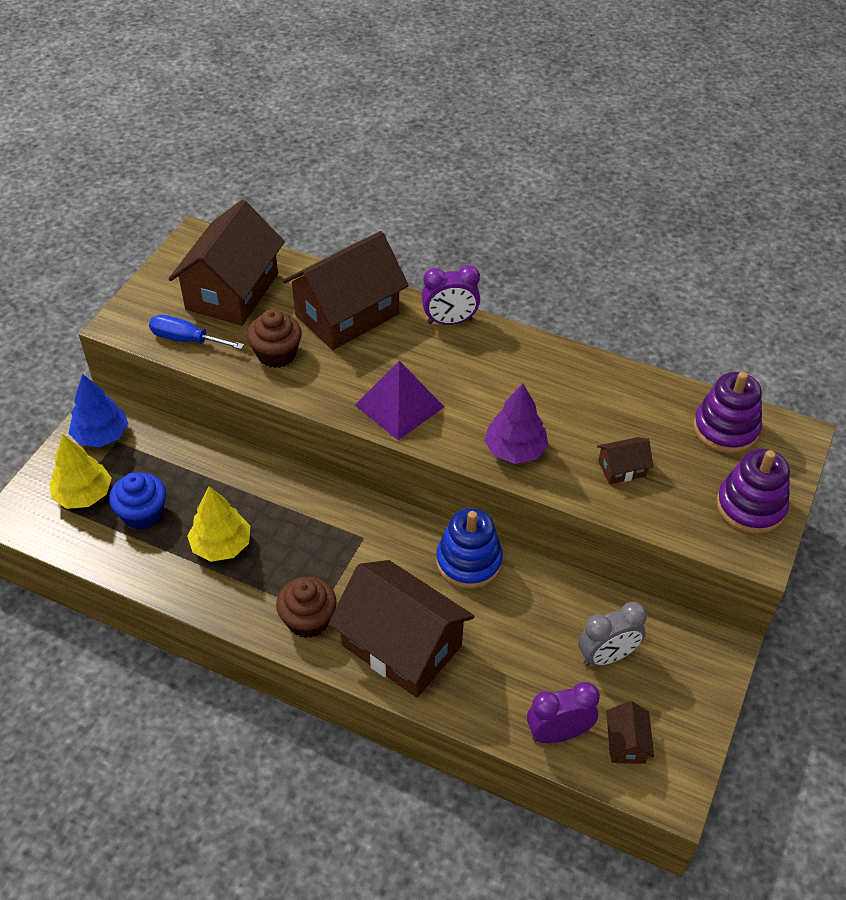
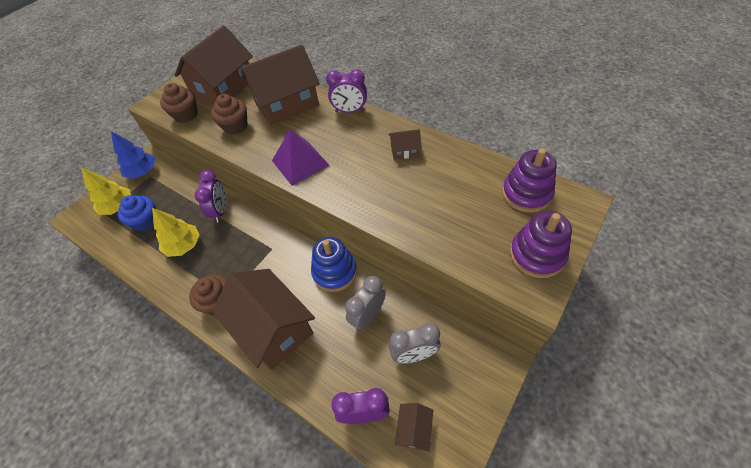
camera: 15 degrees right, 5 degrees up
(186, 339) = (186, 115): blue screwdriver -> brown cupcake
(262, 488) = (221, 211): none -> purple clock
(515, 450) = (369, 198): purple tree -> none
(532, 615) = (368, 316): none -> grey clock
(622, 469) = (442, 217): brown house -> brown house (405, 151)

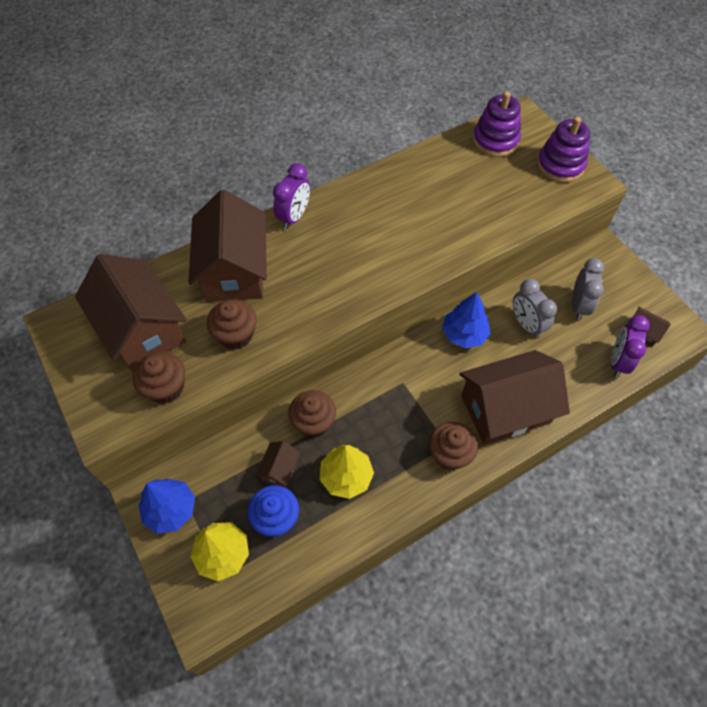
camera: 70 degrees left, 5 degrees up
(221, 211) = (313, 422): purple clock -> brown cupcake
(300, 163) = (348, 287): purple pyramid -> none
(334, 272) = (464, 334): blue stacking toy -> blue tree
(405, 151) = (390, 196): brown house -> brown house (280, 469)

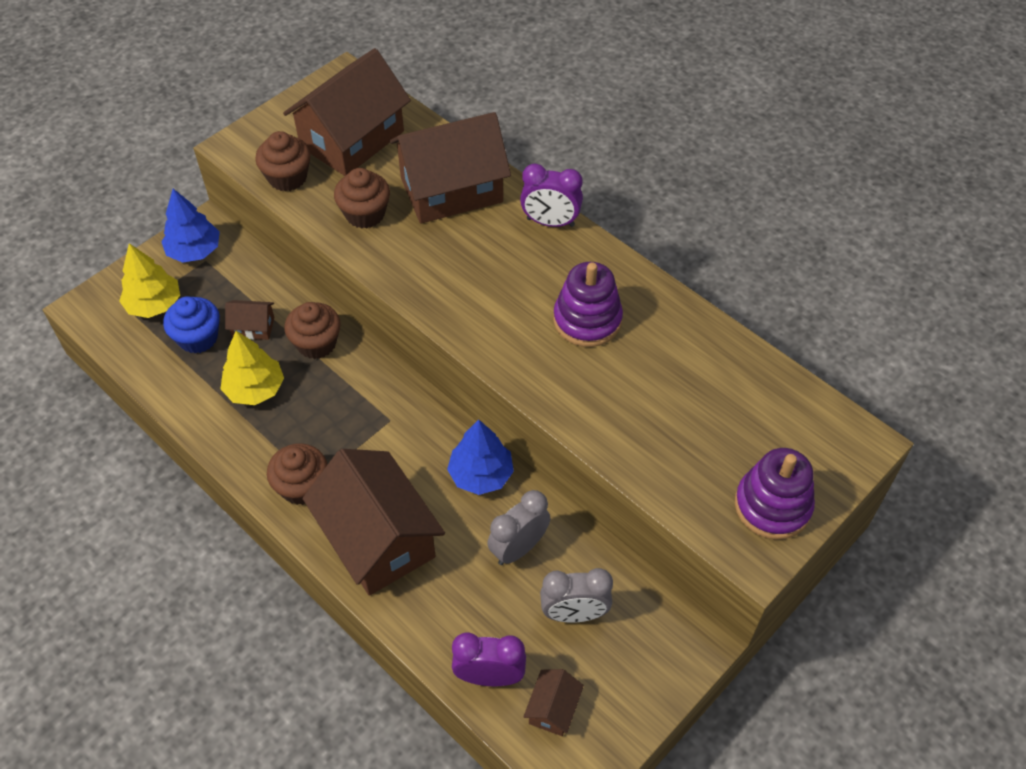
camera: 75 degrees right, 5 degrees down
(495, 141) = (786, 414): purple stacking toy -> purple stacking toy (587, 320)

